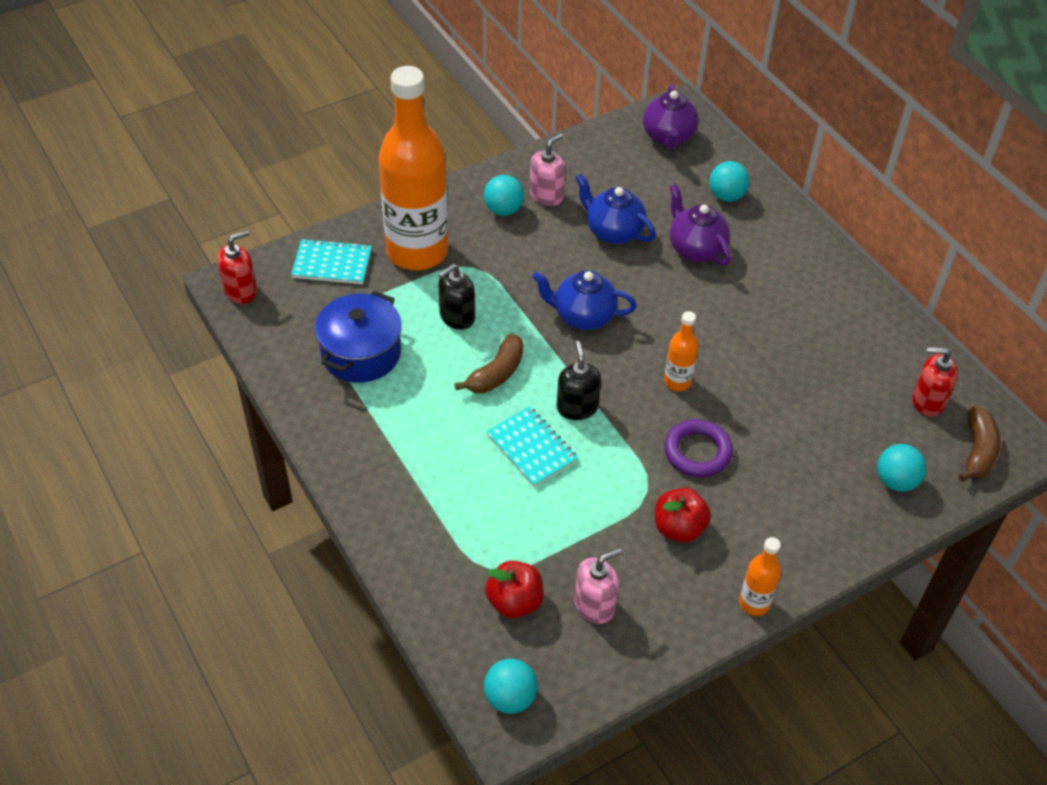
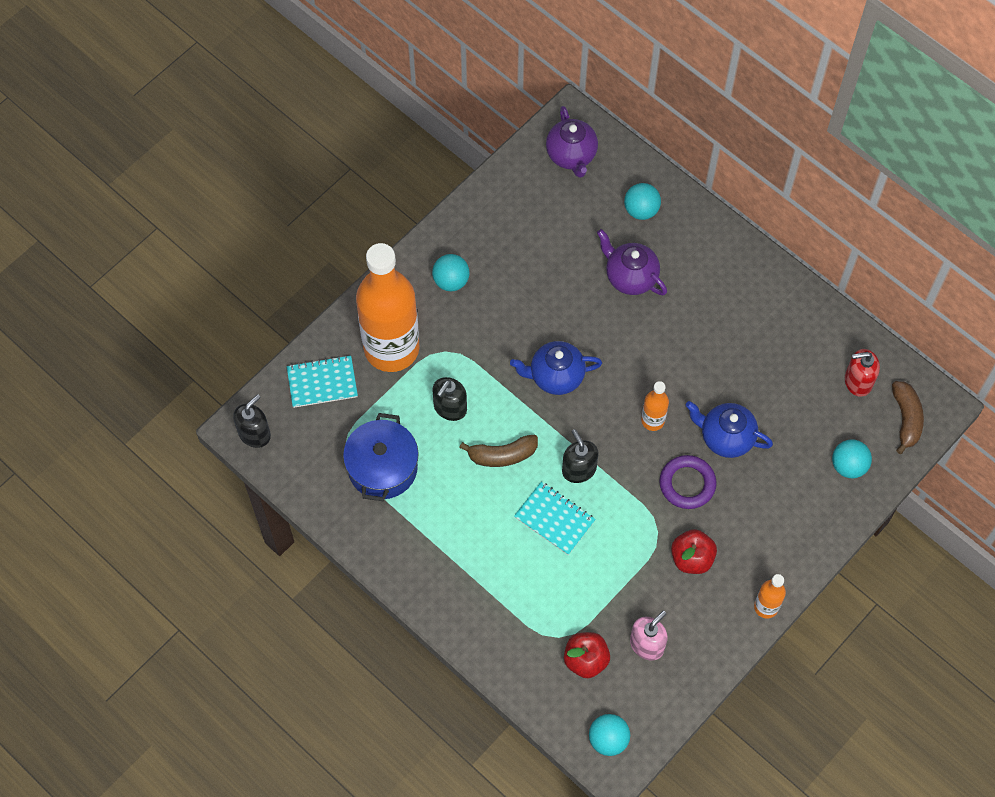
camera: 15 degrees left, 15 degrees up
(241, 291) = (254, 434): red soap dispenser -> black soap dispenser
(496, 373) = (502, 455): brown banana -> brown banana turned 60 degrees clockwise
(546, 195) = (483, 254): pink soap dispenser -> none
(613, 232) = (554, 278): blue teapot -> blue teapot (725, 437)

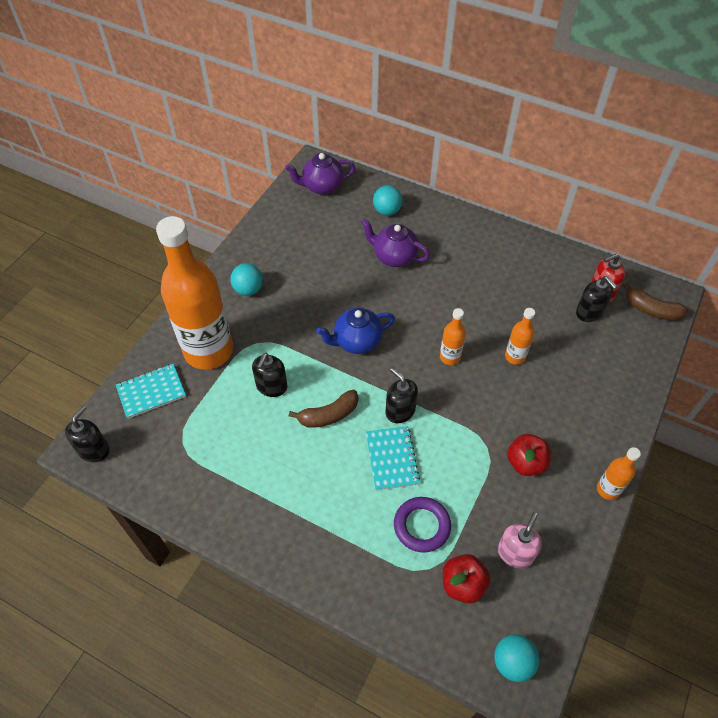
camera: 15 degrees left, 10 degrees down
(382, 468) = (221, 451): blue pot -> none
(554, 519) = (391, 459): turquoise notebook -> turquoise notebook turned 60 degrees clockwise
(571, 156) = (322, 187): purple teapot -> purple teapot turned 105 degrees clockwise
(687, 484) = (497, 401): purple ring -> purple ring (422, 526)
(725, 437) = (515, 356): blue teapot -> orange bottle
(831, 404) = (589, 312): none -> black soap dispenser
(848, 466) = (623, 355): turquoise ball -> none
(906, 419) = (651, 310): brown banana -> brown banana turned 135 degrees clockwise

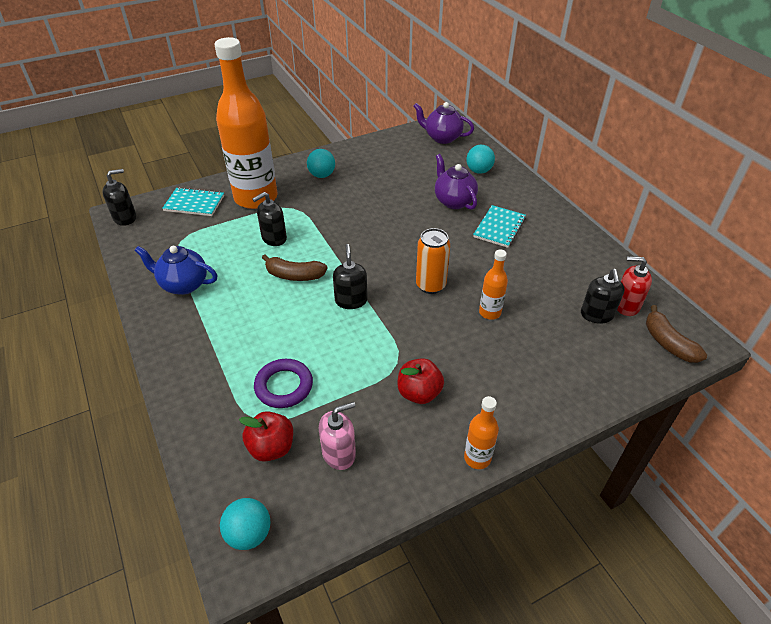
camera: 35 degrees right, 10 degrees down
(356, 342) = (366, 240): blue teapot -> blue teapot (183, 284)
(391, 459) = (310, 328): turquoise notebook -> turquoise notebook (499, 227)
(450, 357) = (430, 285): orange bottle -> orange can

